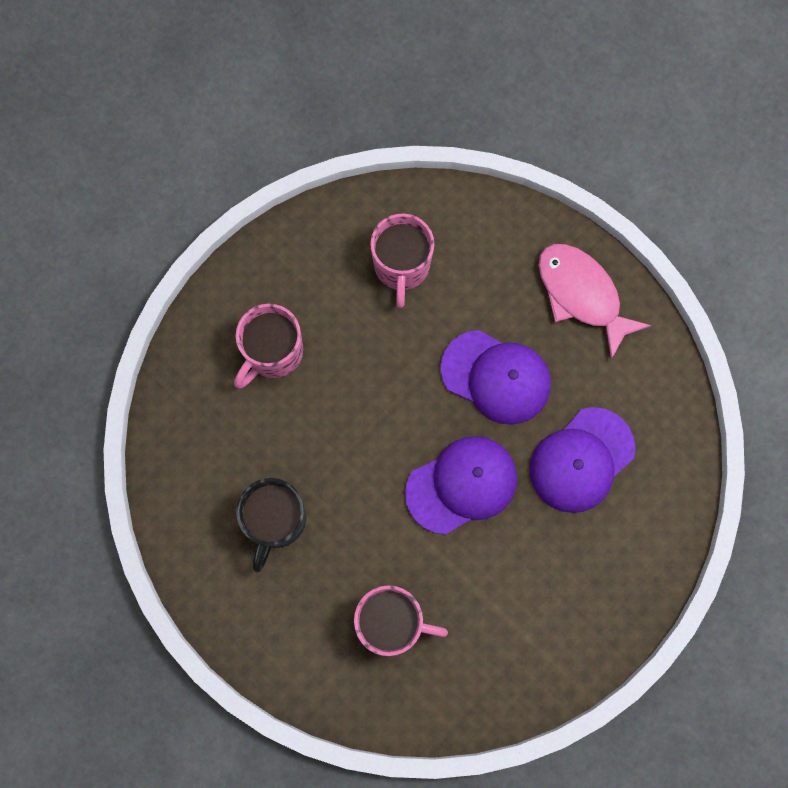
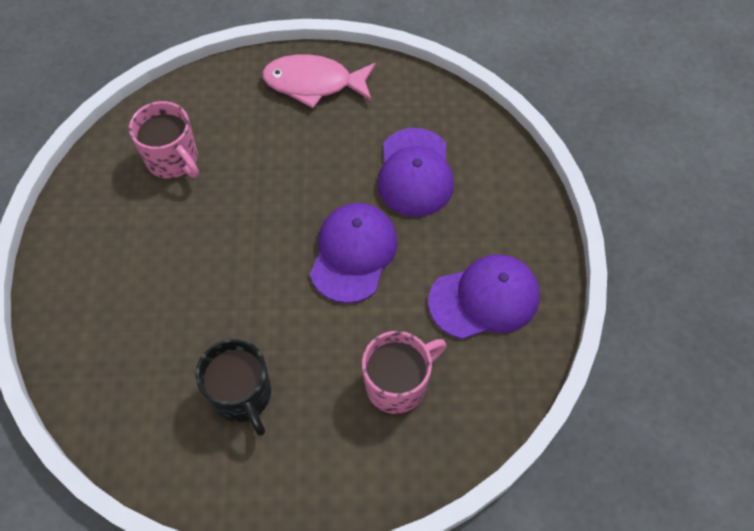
camera: 45 degrees left, 15 degrees down
(273, 353) = (128, 287): pink mug -> none
(496, 377) = (308, 172): purple cap -> purple cap (484, 298)

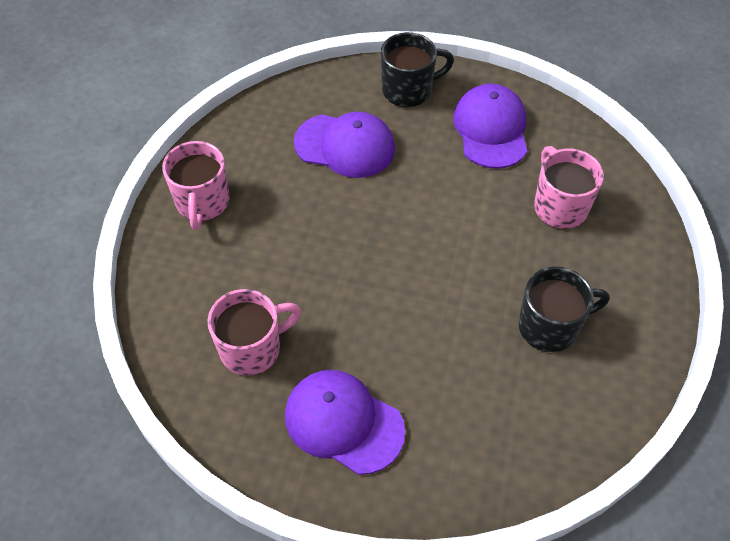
camera: 75 degrees left, 5 degrees down
(314, 83) = (202, 202): pink fish -> pink mug
(353, 253) = (420, 211): purple cap -> purple cap (343, 422)
(511, 210) = (408, 90): none -> black mug

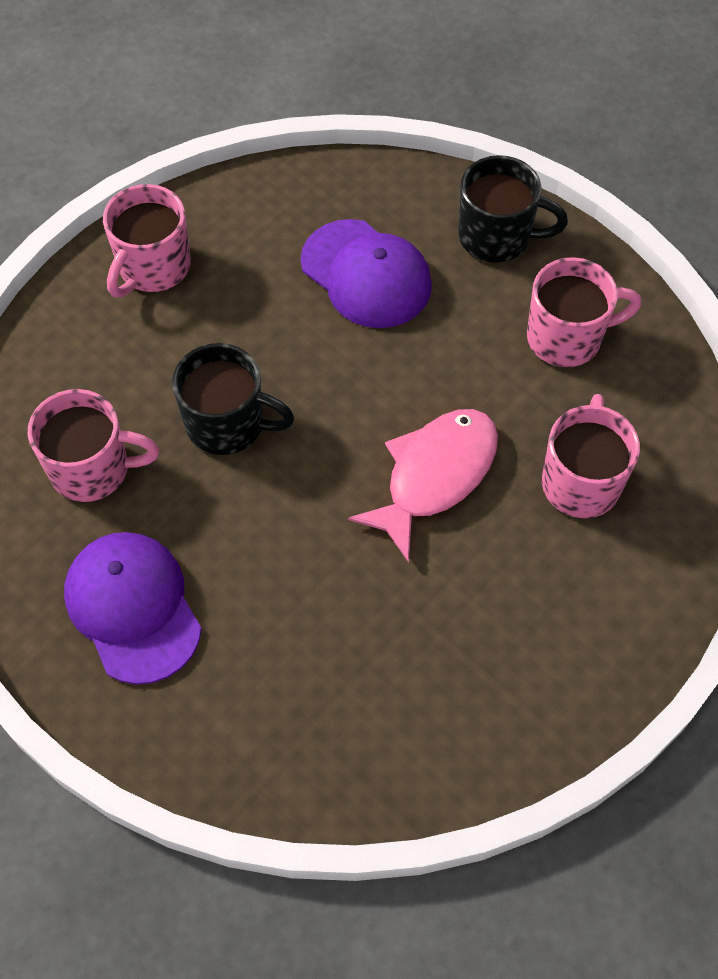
camera: 30 degrees right, 5 degrees up
(474, 244) = (435, 476): none -> pink fish
(491, 129) = (566, 338): purple cap -> pink mug
(550, 326) = (454, 626): black mug -> black mug (227, 424)

